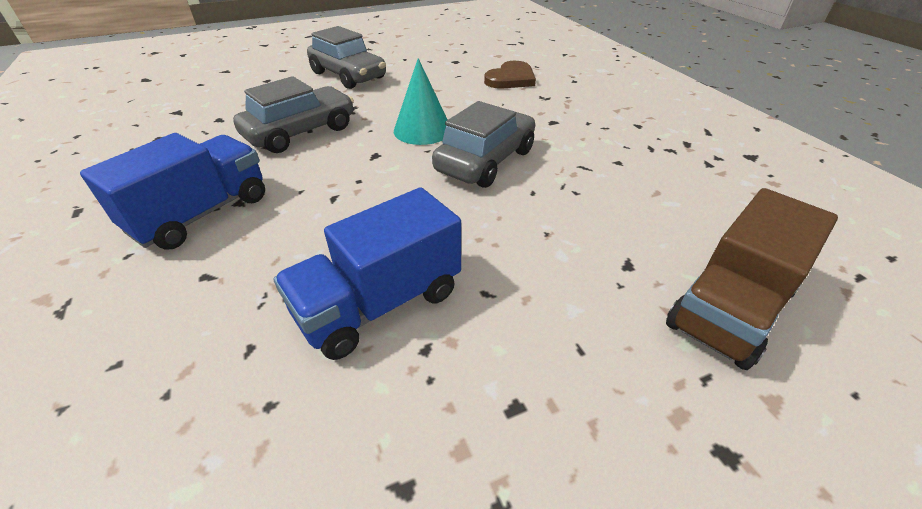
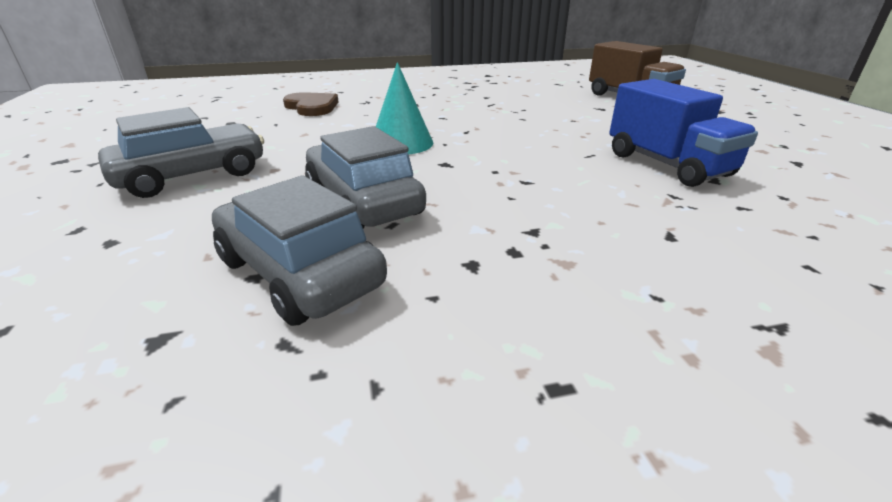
camera: 80 degrees left, 10 degrees down
(201, 214) = (560, 252): blue truck -> none
(485, 161) = (473, 126): grey car -> grey car (299, 273)

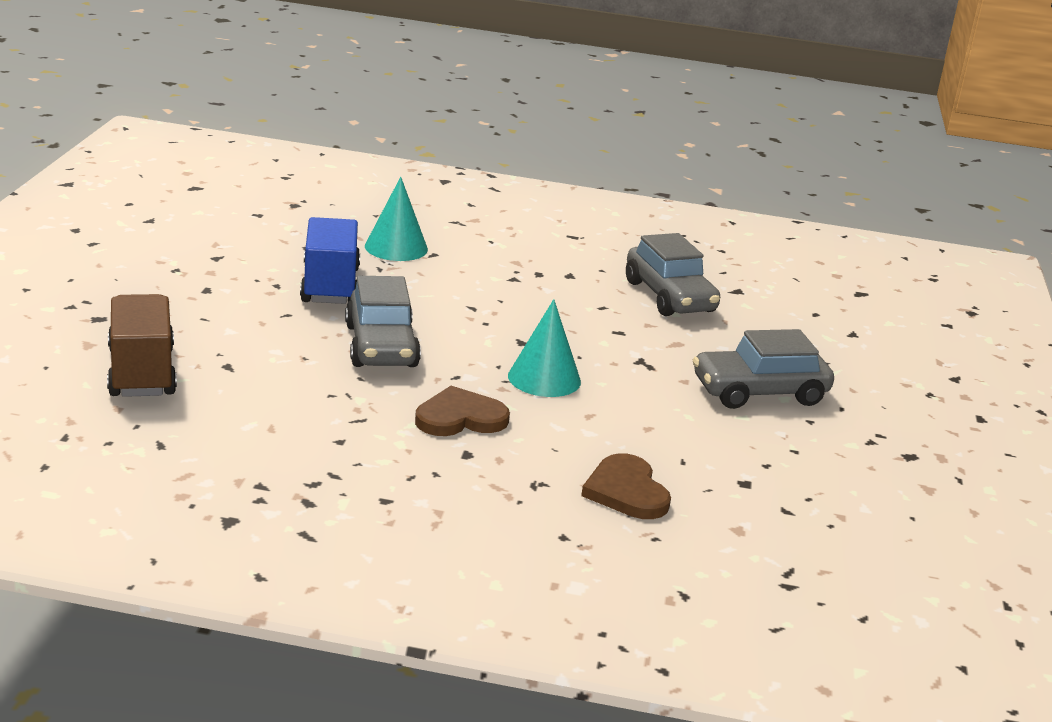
camera: 160 degrees left, 5 degrees down
(364, 202) = (615, 326): grey car -> grey car (381, 346)
(436, 114) = (460, 418): none -> brown heart
(721, 229) = (396, 247): none -> turquoise cone

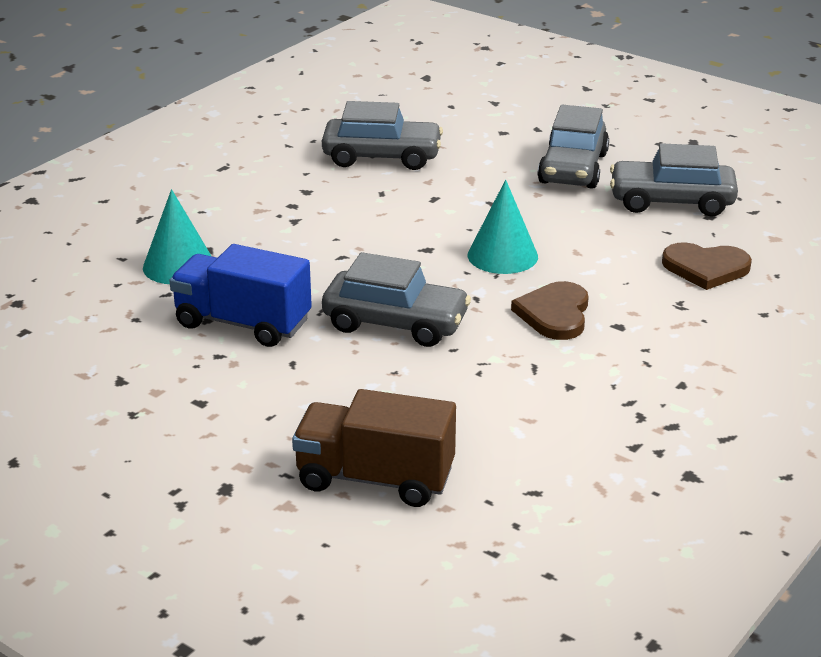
camera: 60 degrees left, 5 degrees up
(751, 456) = (671, 201): none -> grey car

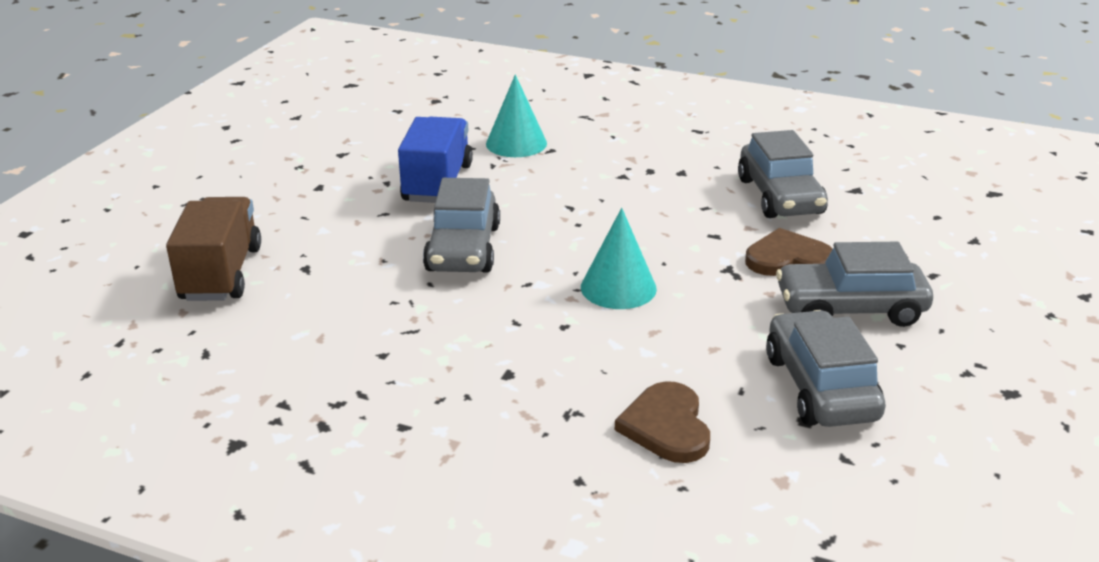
camera: 75 degrees right, 0 degrees up
(554, 314) = (515, 331): brown heart -> brown heart (788, 258)

